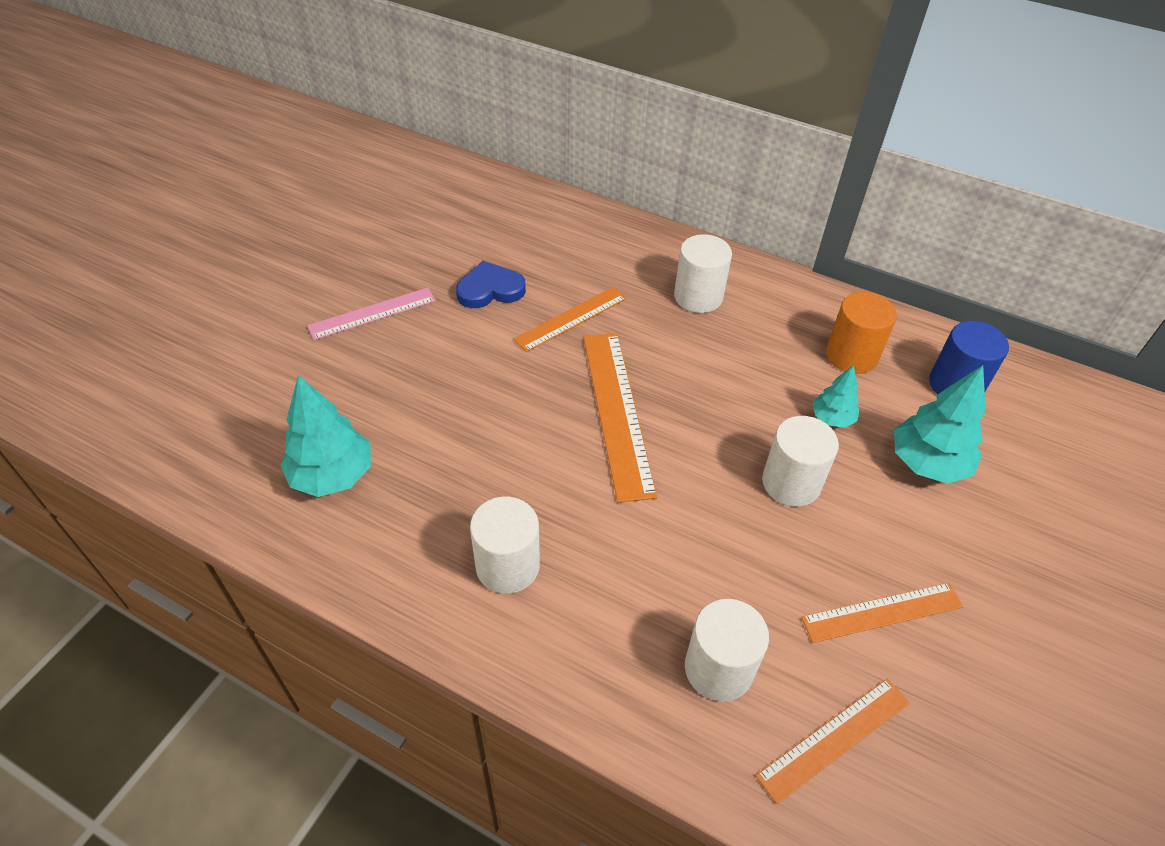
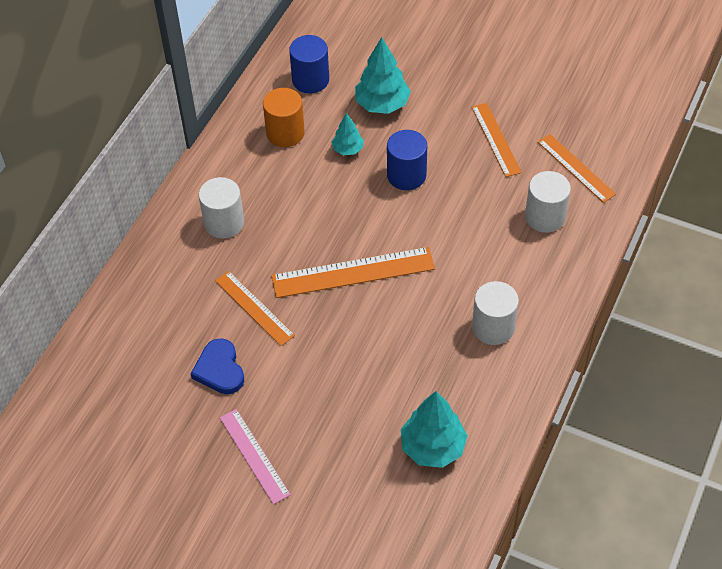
camera: 90 degrees left, 5 degrees up
(791, 483) = (406, 175): white cylinder -> blue cylinder

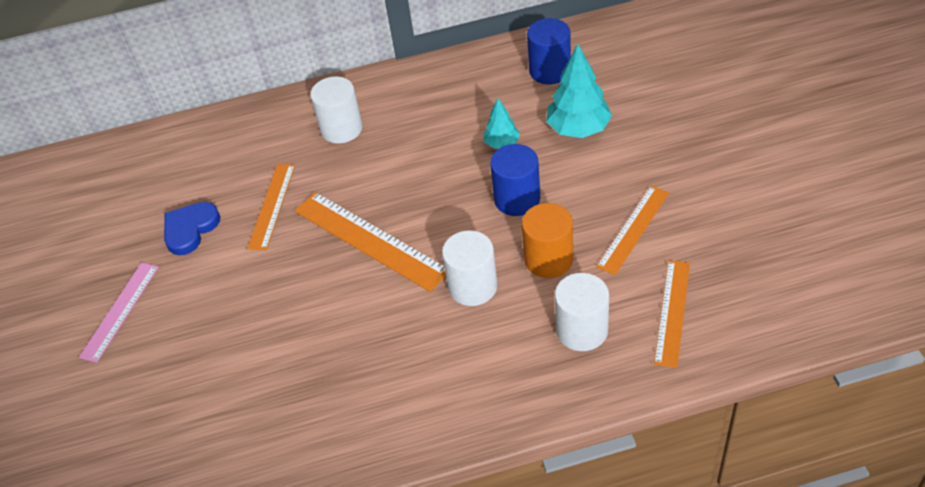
camera: 55 degrees right, 5 degrees down
(285, 133) = (475, 96): orange cylinder -> orange cylinder (548, 259)
(432, 447) = (225, 430): turquoise tree -> none
(493, 327) = (405, 381): white cylinder -> white cylinder (473, 286)

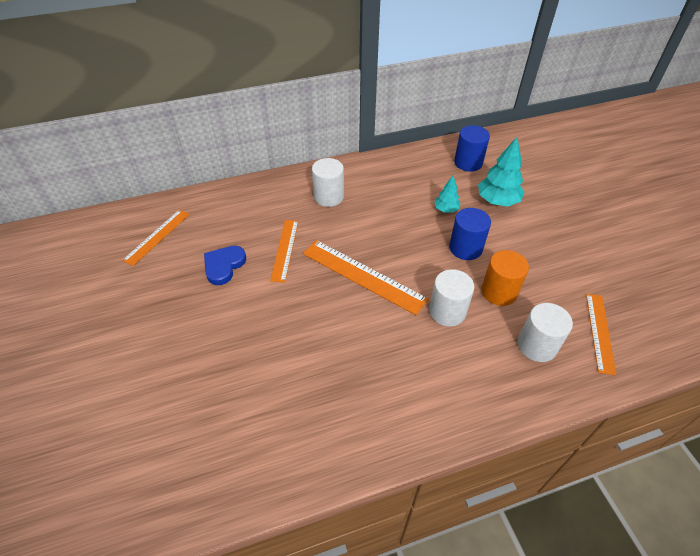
camera: 10 degrees left, 0 degrees up
(120, 311) = (173, 328): pink ruler -> none
(633, 229) = (554, 271): orange ruler -> orange ruler (157, 236)

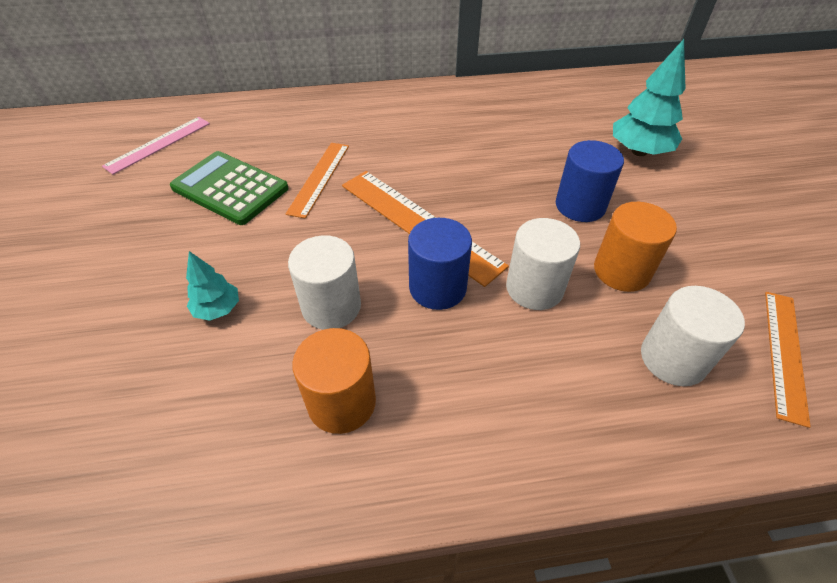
camera: 10 degrees right, 0 degrees up
(157, 236) = (158, 144): orange ruler -> pink ruler
(224, 266) = (230, 188): blue heart -> green calculator
(328, 197) = (399, 122): white cylinder -> white cylinder (331, 306)
(346, 404) = (342, 402): none -> orange cylinder
(446, 209) = (560, 154): turquoise tree -> turquoise tree (218, 309)
(468, 163) = (604, 102): blue cylinder -> blue cylinder (437, 288)

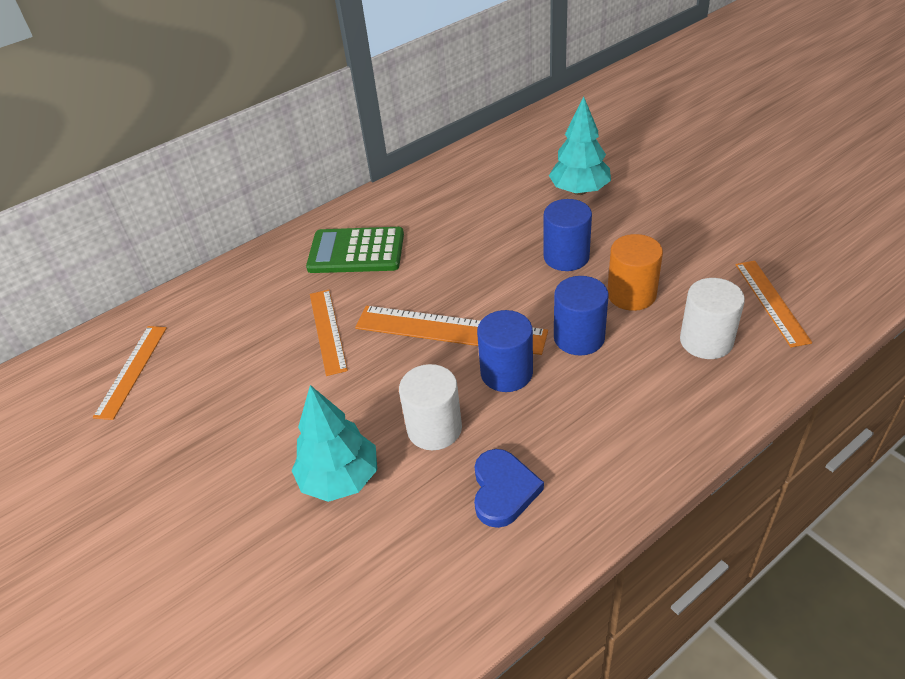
camera: 25 degrees left, 5 degrees down
(158, 144) = (131, 371): pink ruler -> orange ruler
(218, 309) = (340, 479): turquoise tree -> turquoise tree, size x1.76
(230, 188) = (250, 377): green calculator -> green calculator (356, 251)
(342, 402) = (503, 490): orange cylinder -> blue heart
(534, 288) = (579, 337): white cylinder -> blue cylinder

